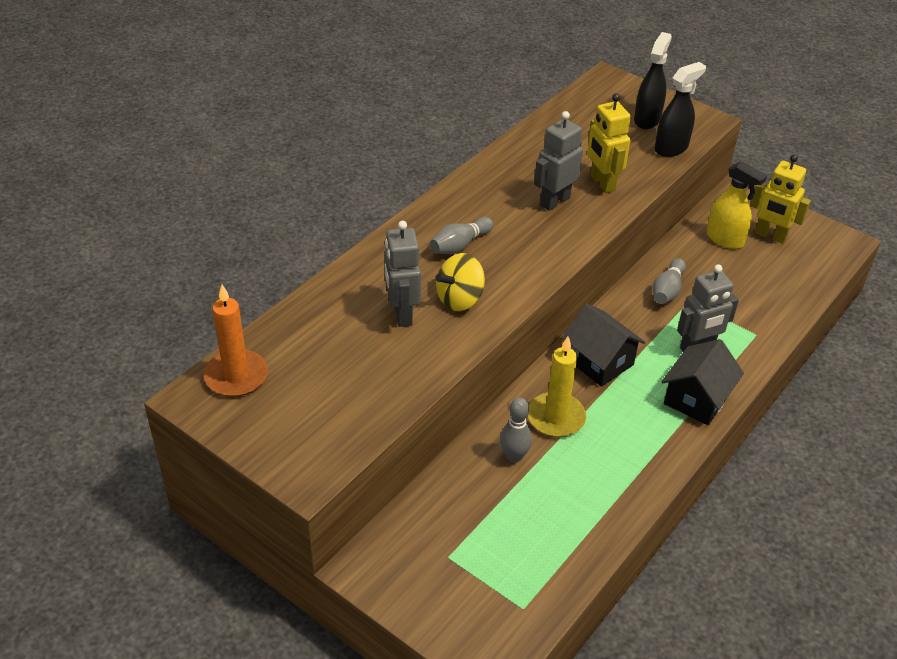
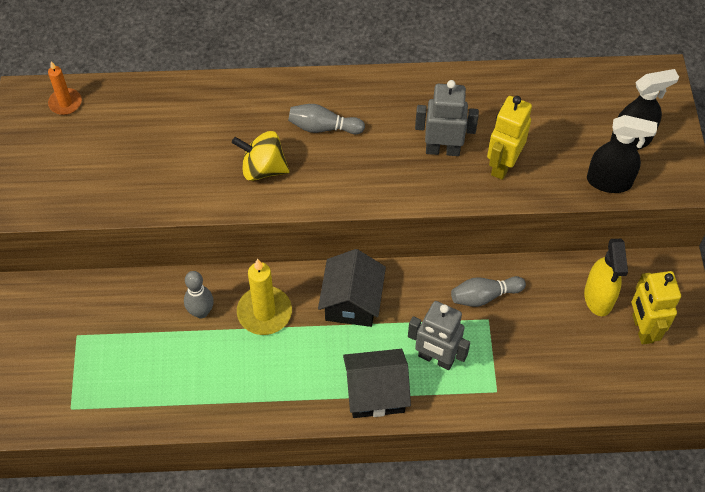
camera: 50 degrees right, 15 degrees up
(236, 376) = (65, 103): orange candle -> orange candle, size x0.62
(402, 314) = (213, 146): grey robot -> none

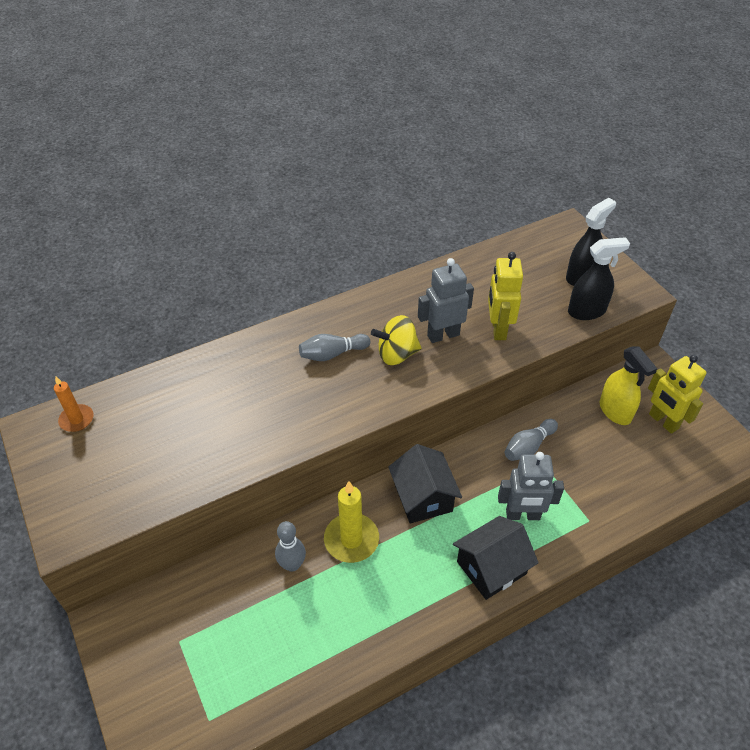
camera: 25 degrees left, 10 degrees down
(263, 168) = (298, 406): yellow spinning top -> yellow spinning top (396, 354)

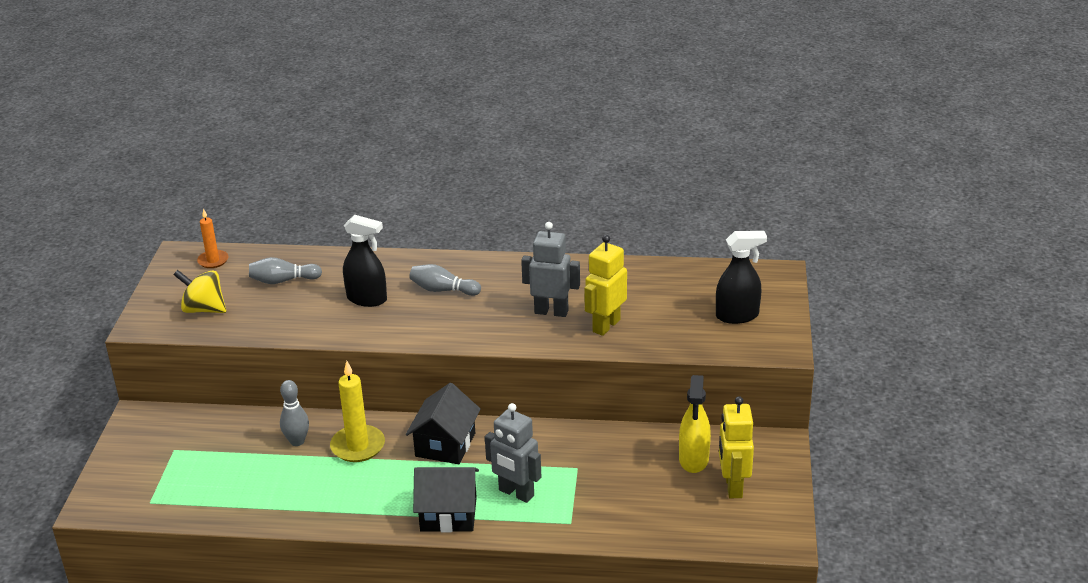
camera: 35 degrees right, 15 degrees down
(396, 354) = (495, 310): yellow spinning top -> yellow spinning top (204, 309)
(528, 447) = (578, 450): grey bowling pin -> grey bowling pin (283, 281)
(587, 311) = (707, 343): black spray bottle -> black spray bottle (367, 299)

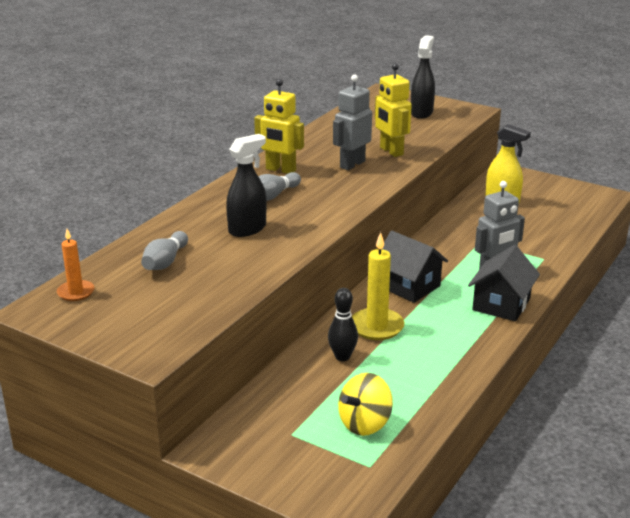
camera: 65 degrees left, 5 degrees down
(204, 309) = (164, 312): yellow spinning top -> yellow spinning top (365, 424)
(297, 441) = (342, 357): grey bowling pin -> black bowling pin
(733, 486) = (540, 196): yellow robot -> yellow robot (280, 170)

